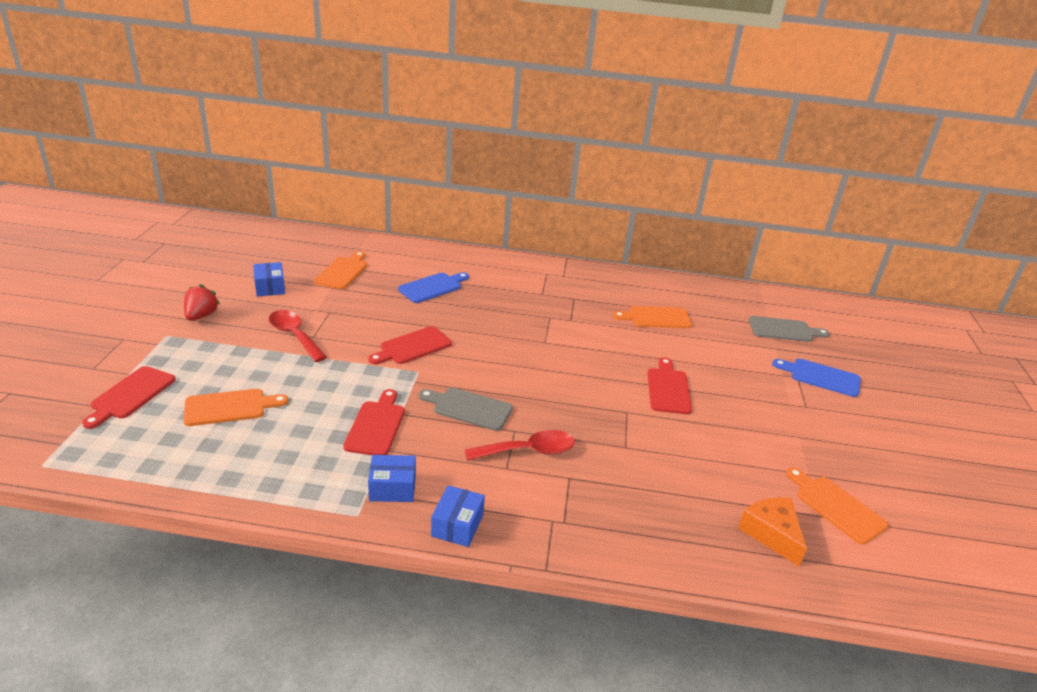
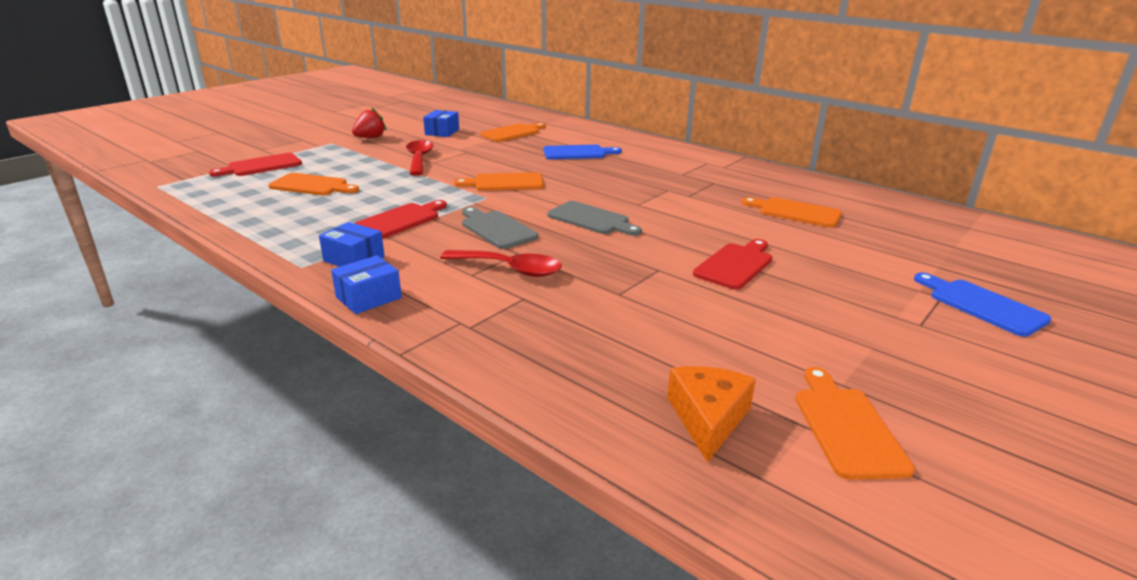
camera: 35 degrees right, 5 degrees down
(413, 346) = (505, 183): red cutting board -> orange cutting board
(783, 330) = (972, 254): grey cutting board -> grey cutting board (591, 219)

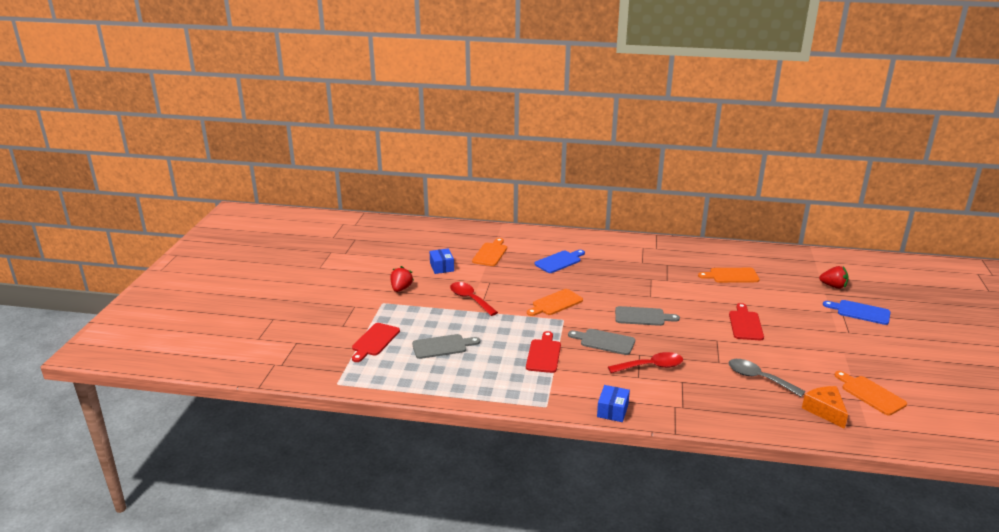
camera: 30 degrees left, 0 degrees up
(312, 185) = (442, 346): orange cutting board -> grey cutting board
(354, 259) = (565, 390): blue box -> none
(652, 332) = (758, 378): none -> grey spoon
(967, 262) = (833, 286): none -> red strawberry

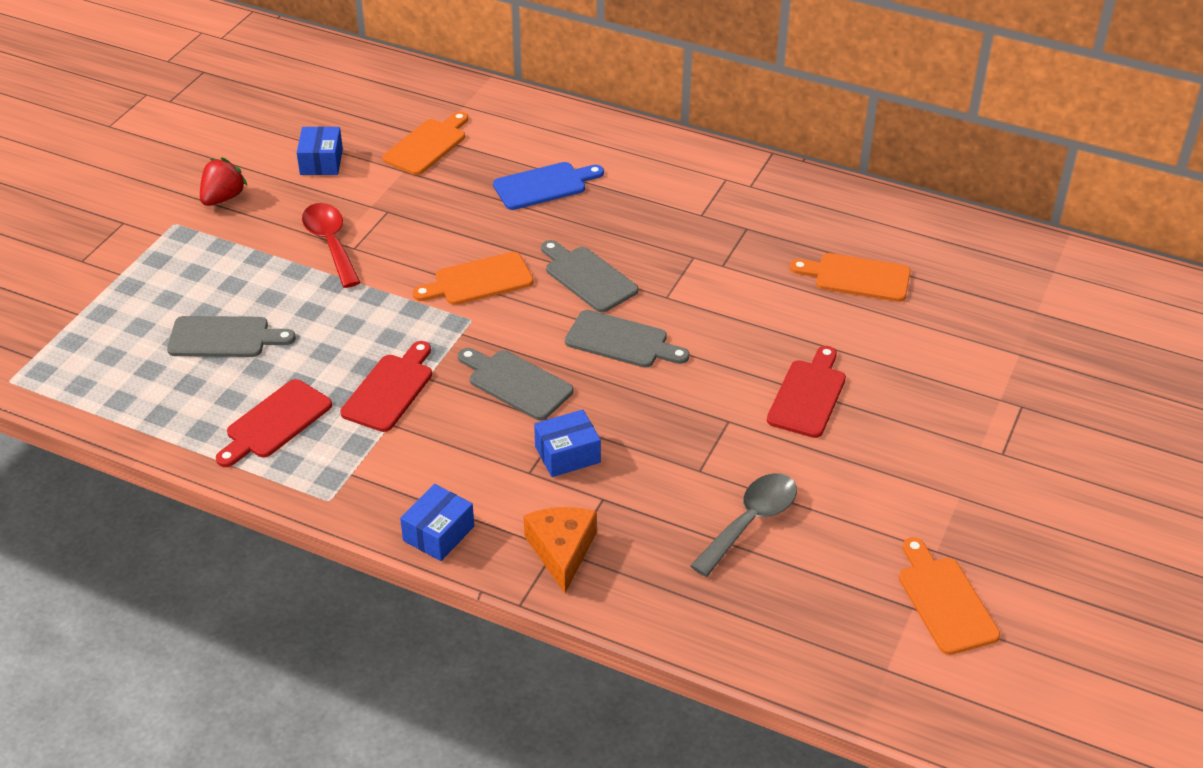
camera: 15 degrees right, 15 degrees up
(374, 341) = (117, 304): red cutting board -> red cutting board (275, 422)
(607, 294) = (588, 277): none -> grey cutting board
(651, 366) = (567, 454): red spoon -> blue box
(758, 378) = (751, 521): grey spoon -> grey spoon turned 75 degrees clockwise
(825, 411) = (829, 618): orange cheese -> orange cheese (562, 551)
(833, 286) = (1049, 339): red strawberry -> none
(860, 312) = (1061, 411): blue cutting board -> none

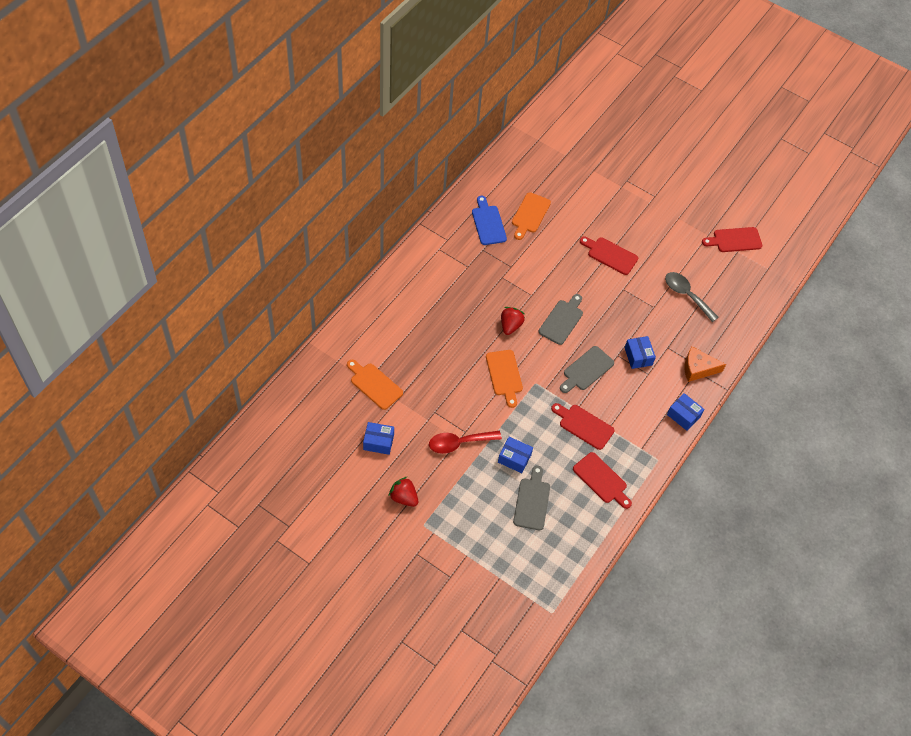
camera: 85 degrees left, 15 degrees up
(308, 308) = (514, 458): none -> blue box
(544, 186) = (427, 332): blue cutting board -> blue cutting board (488, 223)
(588, 277) = (510, 326): grey cutting board -> red strawberry
(945, 601) = (735, 240): orange cutting board -> red cutting board

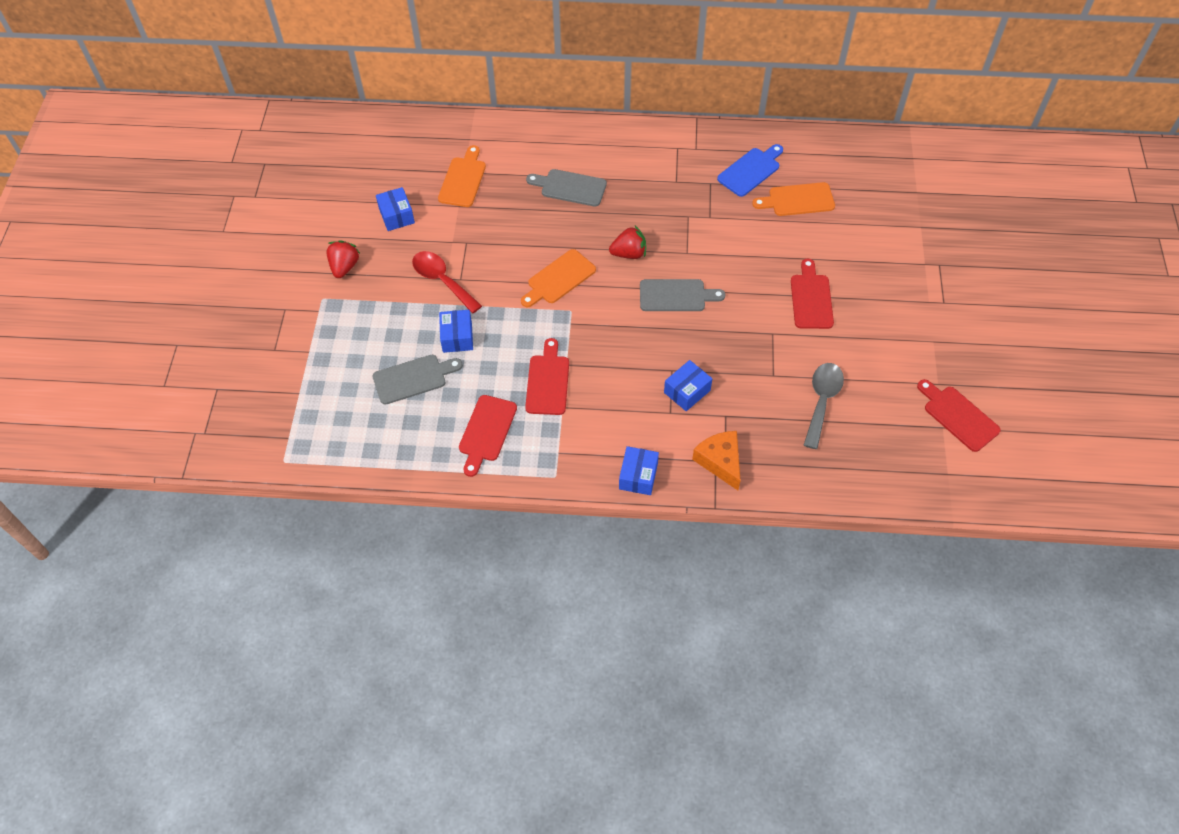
camera: 65 degrees right, 0 degrees up
(586, 370) = (626, 349): grey cutting board -> grey cutting board (570, 187)

